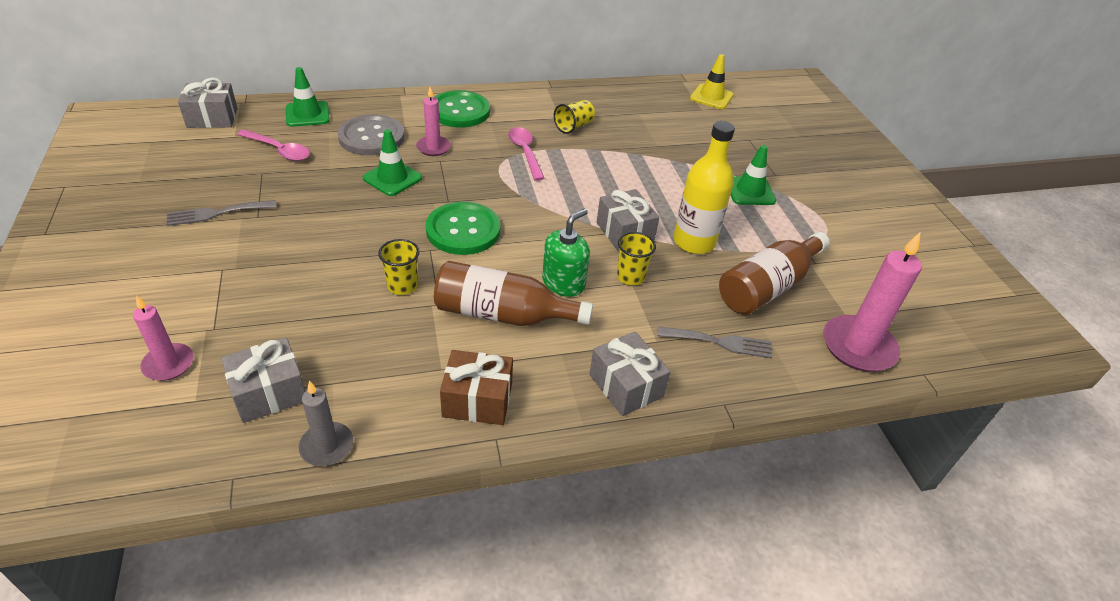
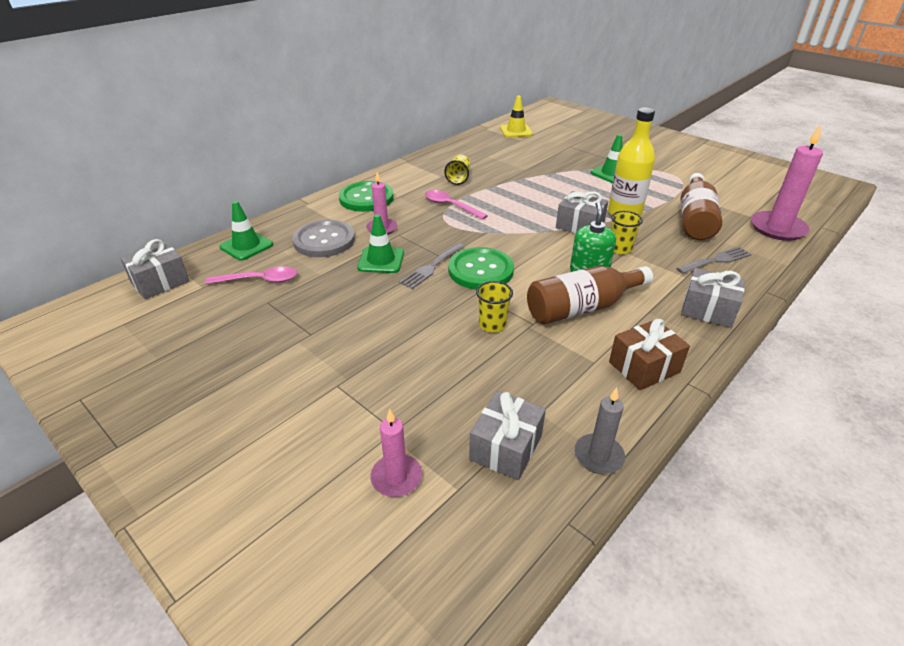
camera: 30 degrees left, 5 degrees down
(217, 213) = (271, 348): grey fork -> grey fork (431, 267)

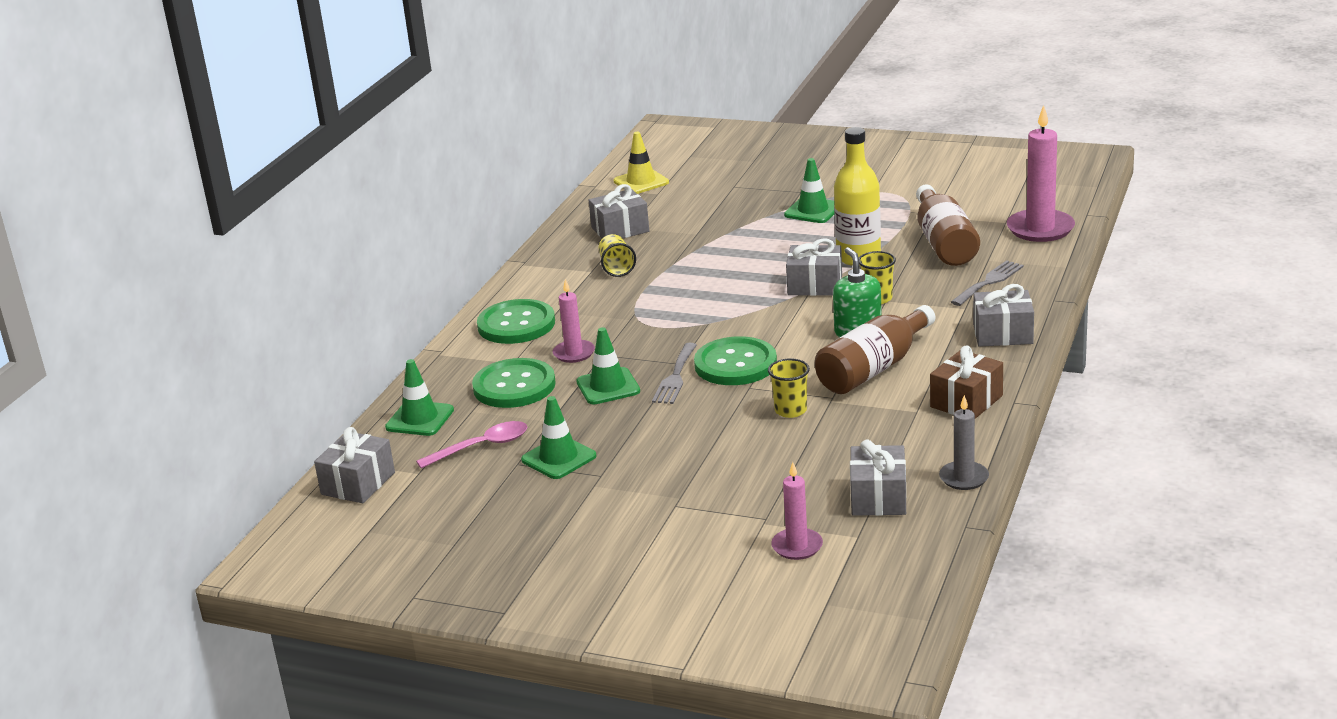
camera: 20 degrees left, 10 degrees down
(297, 308) = (558, 458): none -> green traffic cone
(324, 240) = (514, 386): grey button -> green button
(450, 206) = (637, 304): pink spoon -> none
(480, 155) = (620, 230): none -> grey gift

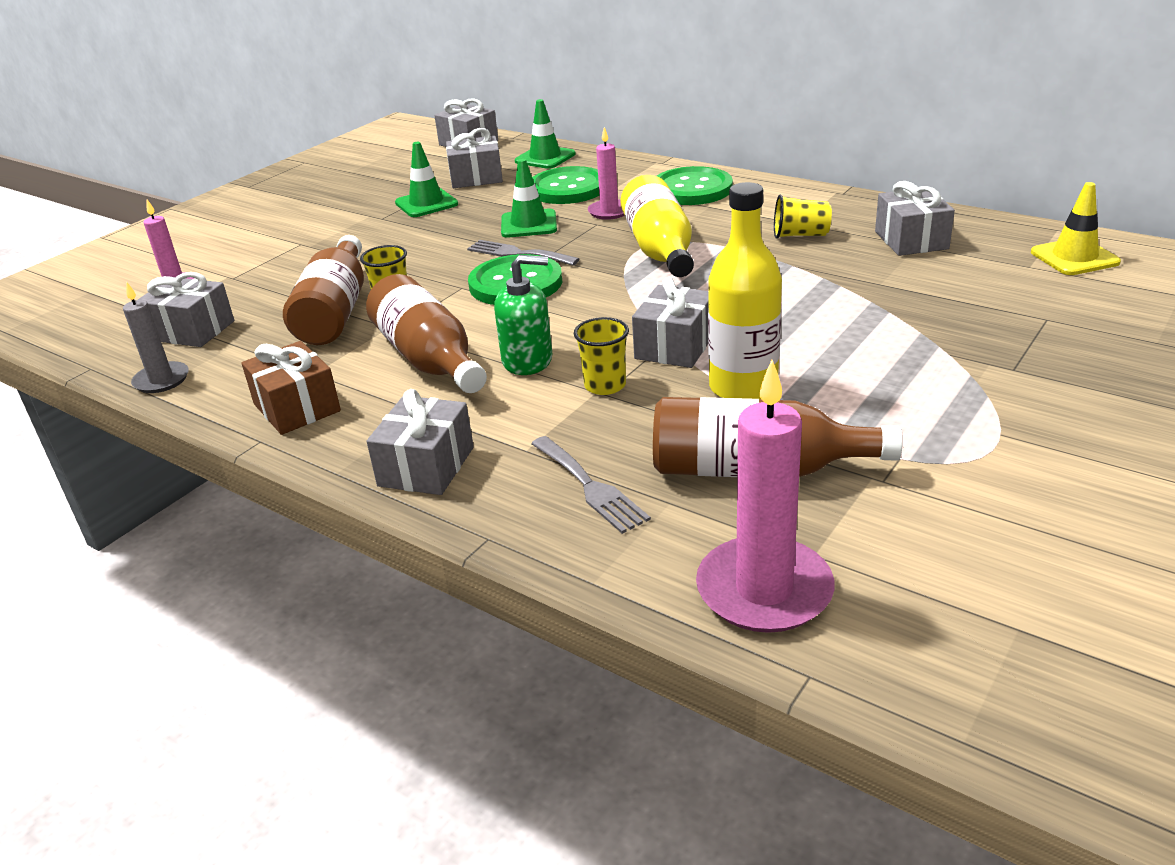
camera: 105 degrees right, 5 degrees up
(481, 447) = (476, 178): pink spoon -> grey gift
(654, 317) = (660, 249): none -> yellow bottle
(813, 211) = (930, 371): green traffic cone -> none
(815, 434) = (336, 311): none -> brown bottle

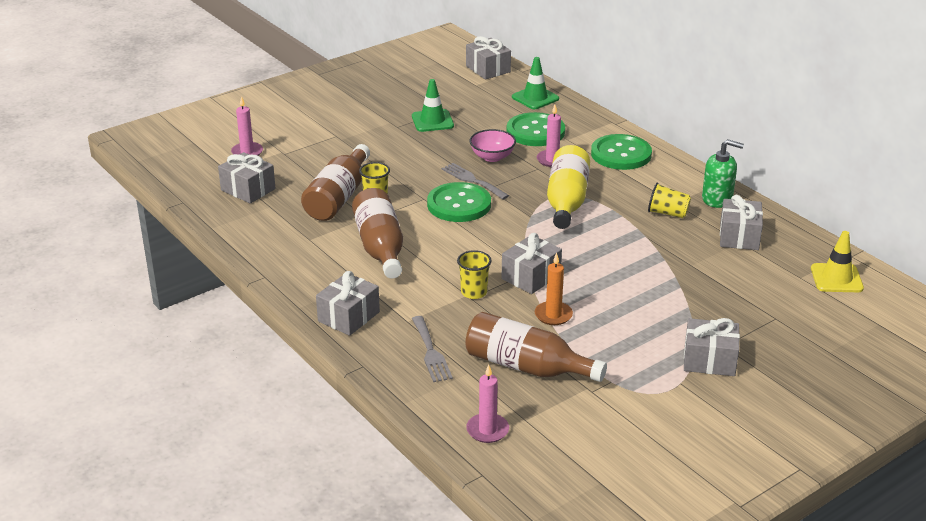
camera: 15 degrees right, 0 degrees up
(161, 380) = (221, 221): grey candle -> none
(297, 407) = (292, 260): brown gift -> none
(476, 178) = (477, 105): grey gift -> grey gift (709, 360)
(527, 360) = (437, 263): green soap dispenser -> green soap dispenser (717, 199)
(529, 224) = (492, 157): green traffic cone -> pink bowl
(743, 388) = (553, 315): yellow bottle -> orange candle
(764, 590) = (487, 430): pink candle -> pink candle, size x0.58

